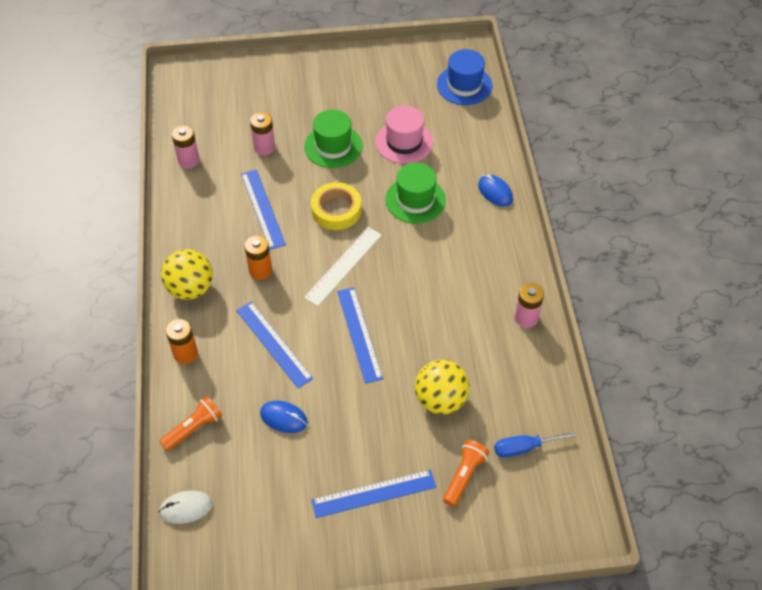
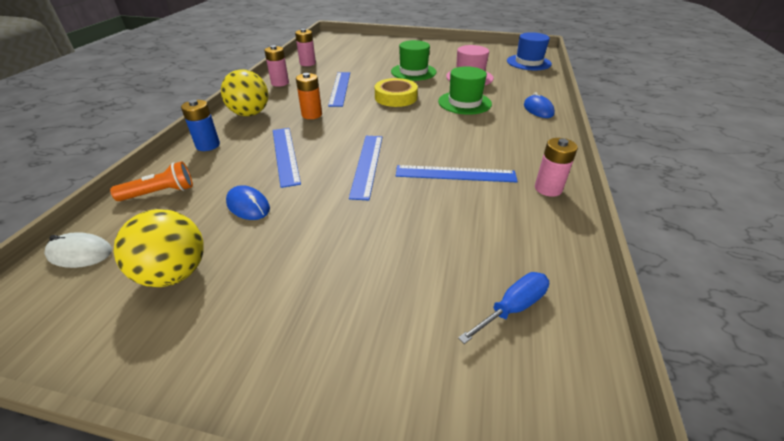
camera: 20 degrees right, 15 degrees down
(185, 353) = (208, 145): orange battery -> blue battery
(264, 147) = (363, 66): pink battery -> pink battery (280, 83)
(343, 266) = (381, 124): white ruler -> none
(374, 494) = (288, 302): blue ruler -> blue ruler (455, 174)
(440, 400) = (423, 231): yellow ball -> yellow ball (174, 273)
(464, 476) = (416, 317): orange flashlight -> none
(523, 448) = (512, 308): blue screwdriver -> blue screwdriver turned 135 degrees clockwise

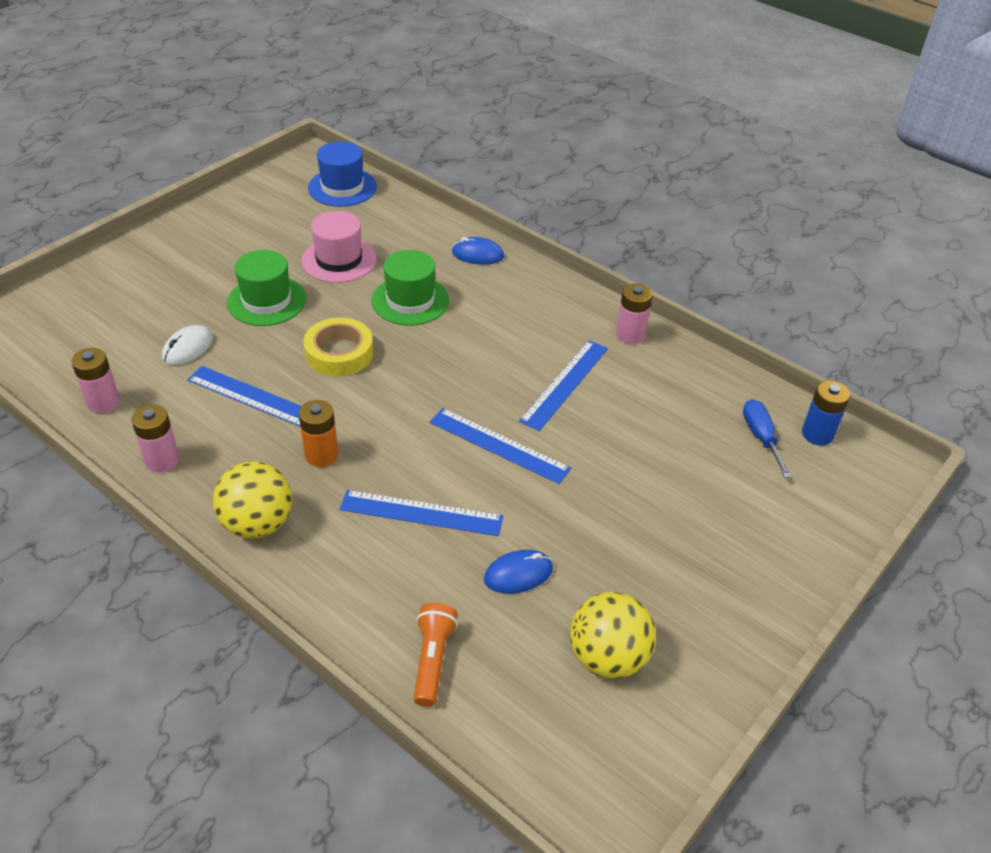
camera: 65 degrees left, 5 degrees up
(80, 253) = (524, 748): white mouse -> white mouse (187, 348)
(208, 145) = (330, 592): blue battery -> blue battery (817, 434)

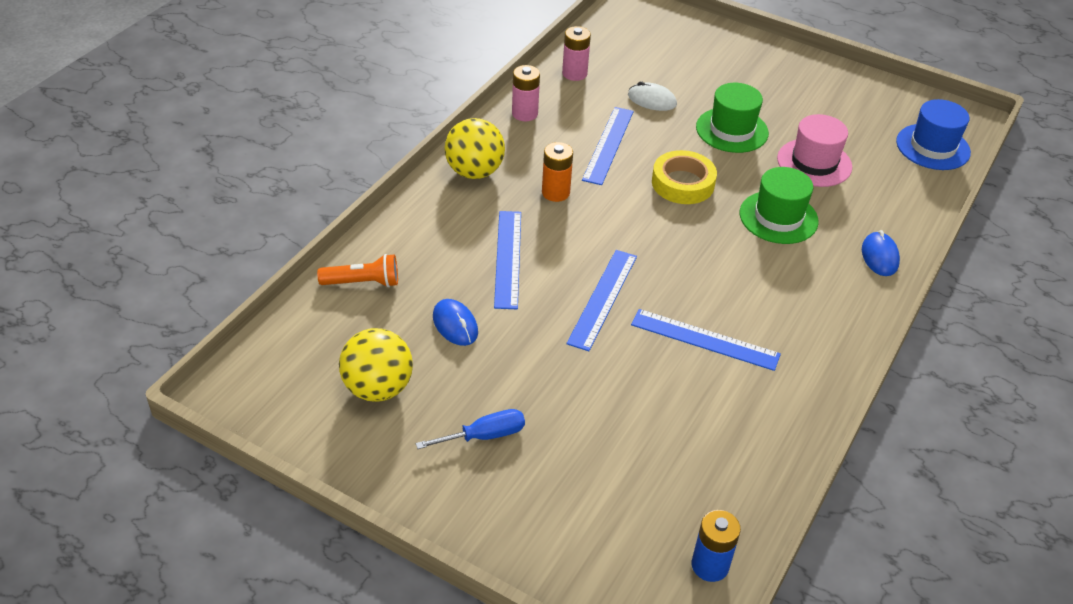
camera: 80 degrees right, 0 degrees up
(630, 335) = (807, 389): pink battery -> none
(761, 437) = (685, 509): blue screwdriver -> blue screwdriver (484, 436)

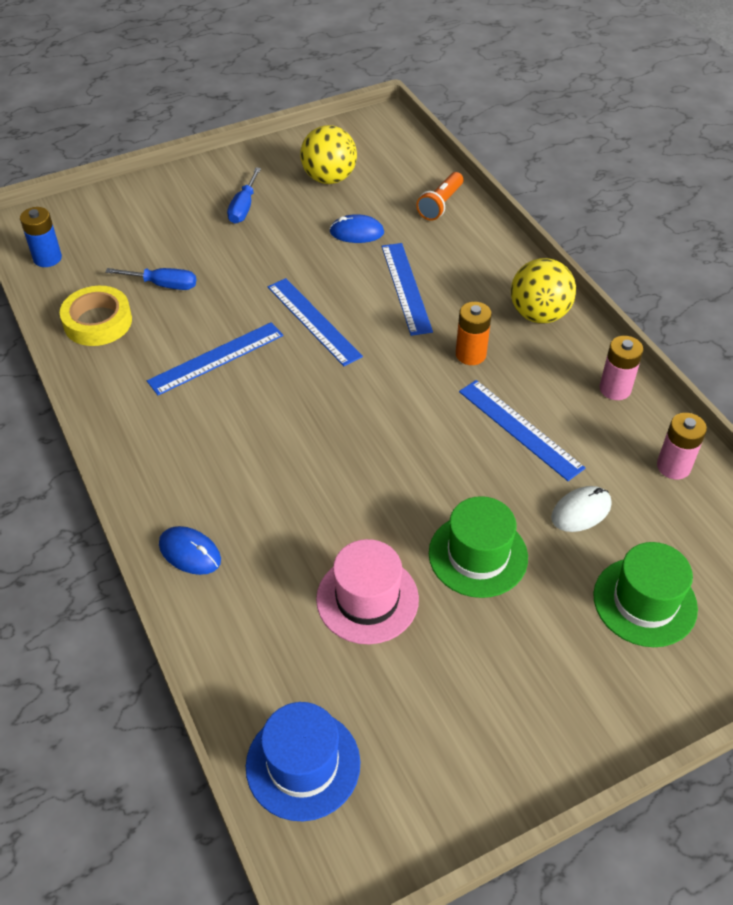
camera: 125 degrees right, 5 degrees up
(507, 258) = (406, 288): blue ruler -> blue ruler turned 45 degrees clockwise
(655, 433) = (163, 285): none -> blue screwdriver
(683, 183) = (417, 456): yellow tape -> yellow tape (98, 322)
(778, 217) = (310, 504): green hat -> green hat (645, 602)

